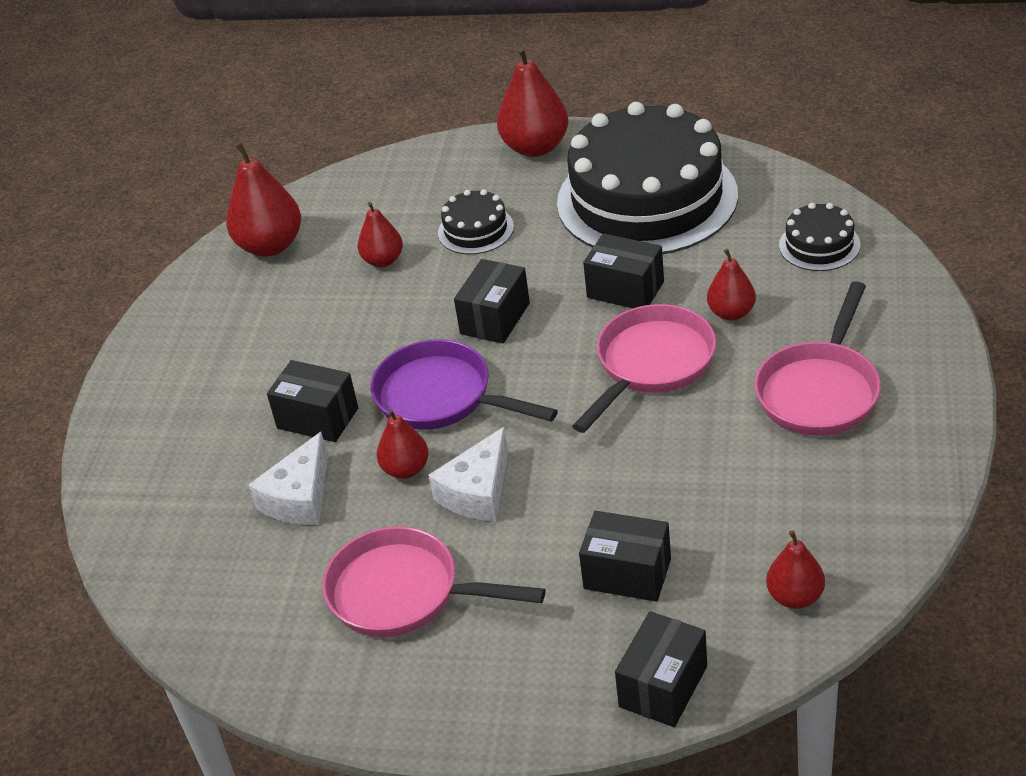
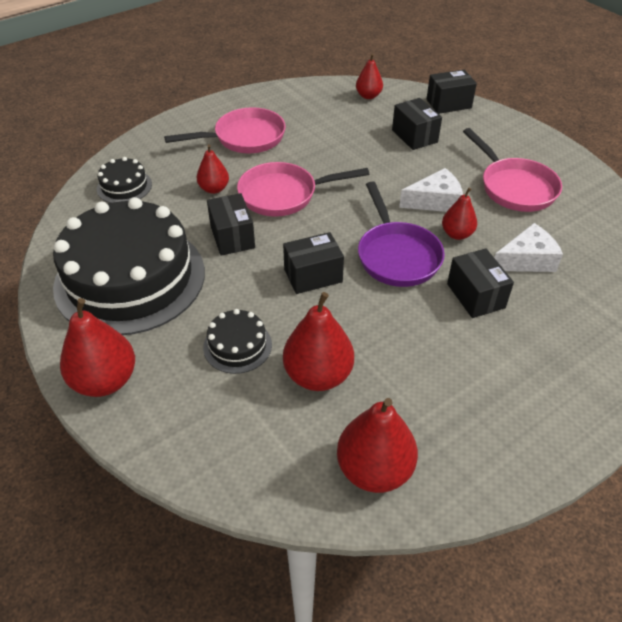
camera: 140 degrees left, 5 degrees up
(383, 260) = (318, 375): red pear -> red pear, size x1.68

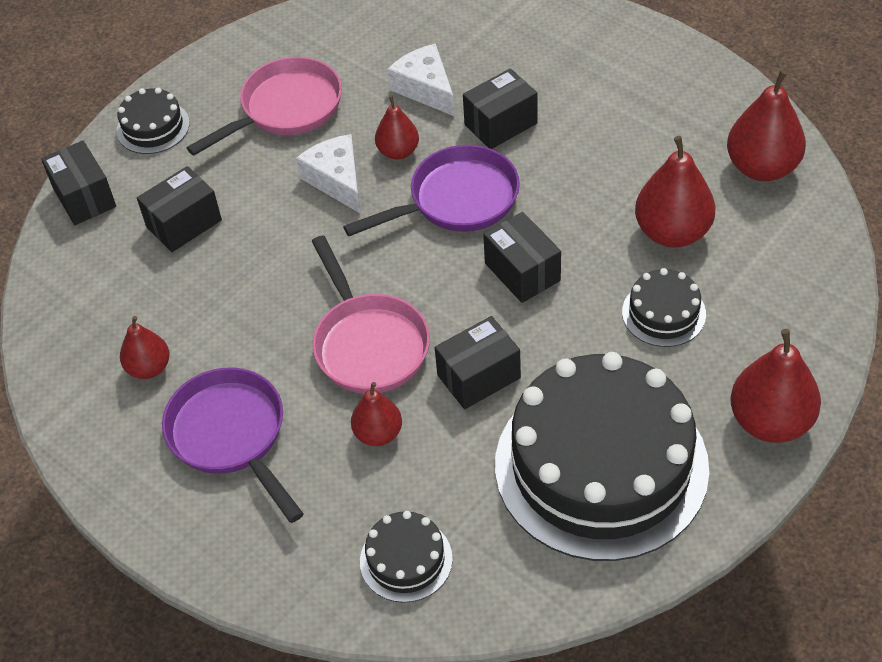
camera: 100 degrees left, 5 degrees up
(245, 138) = (231, 435): pink pan -> purple pan
(368, 96) = (73, 299): red pear -> red pear (149, 368)
(506, 131) = (153, 127): none -> black cake

